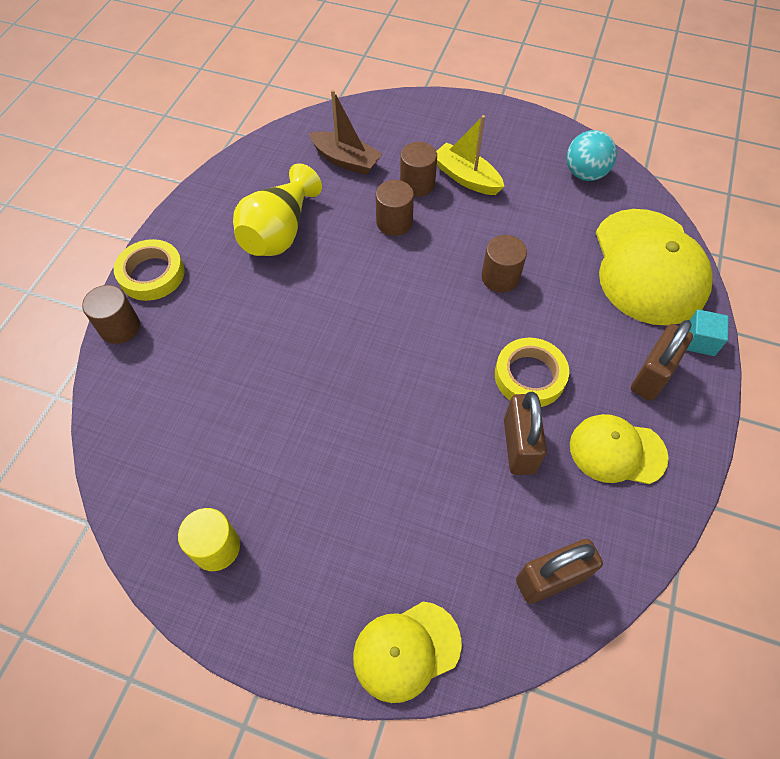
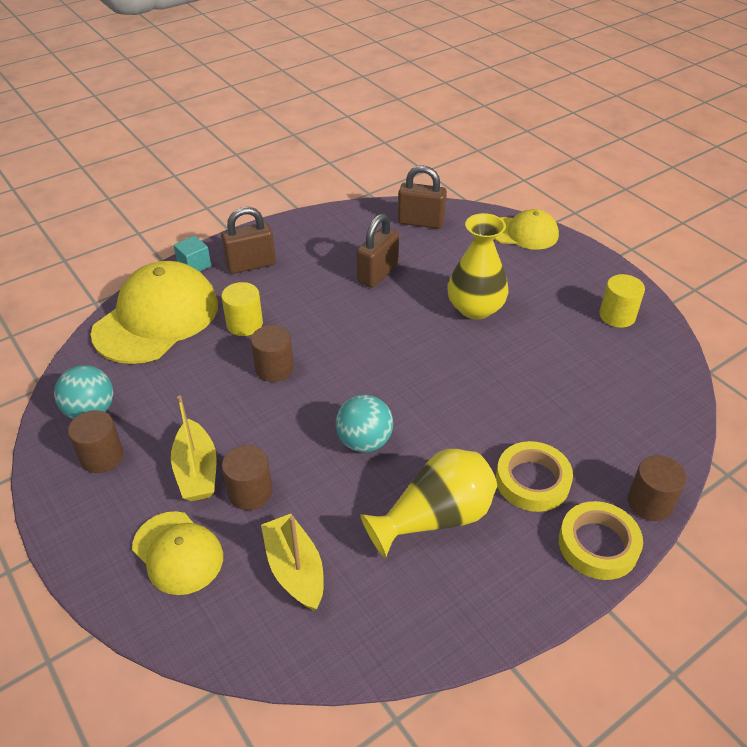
camera: 145 degrees left, 15 degrees down
(346, 160) = (295, 569): brown boat -> yellow boat
(372, 258) = (364, 441): none -> turquoise ball
(380, 459) = (475, 308): none -> yellow vase
(394, 222) = (312, 464): brown cylinder -> brown cylinder (102, 456)
(529, 376) = (329, 301): yellow tape -> yellow tape (532, 481)
(573, 304) = (244, 324): none -> yellow cylinder
(617, 451) = (321, 246): yellow cap -> yellow cap (178, 552)

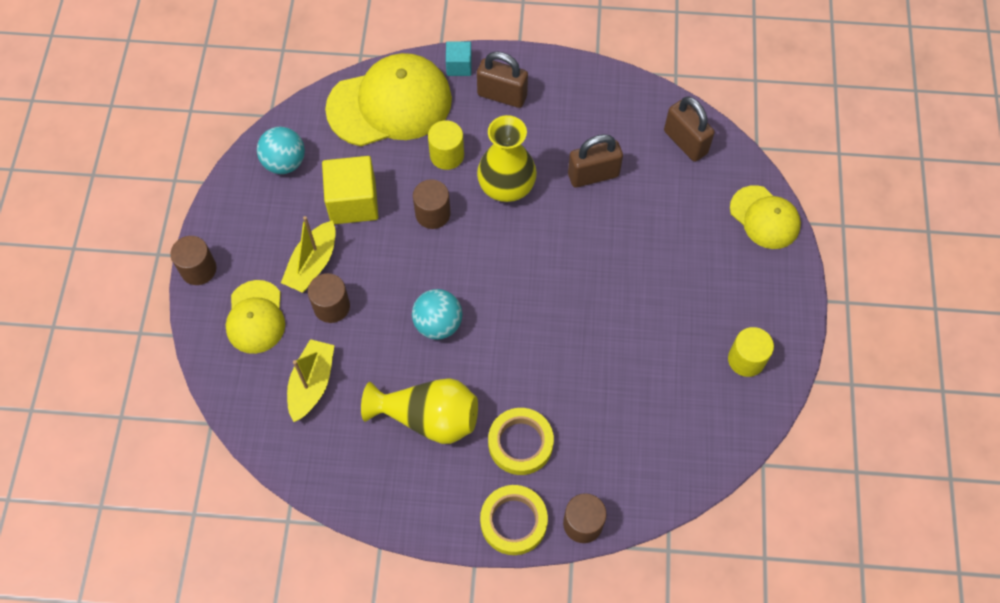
camera: 40 degrees right, 20 degrees up
(102, 456) = (265, 207): brown cylinder -> brown cylinder (198, 269)
(190, 402) = (353, 202): none -> yellow cube
(475, 308) = (636, 267): yellow vase -> yellow vase (506, 185)

